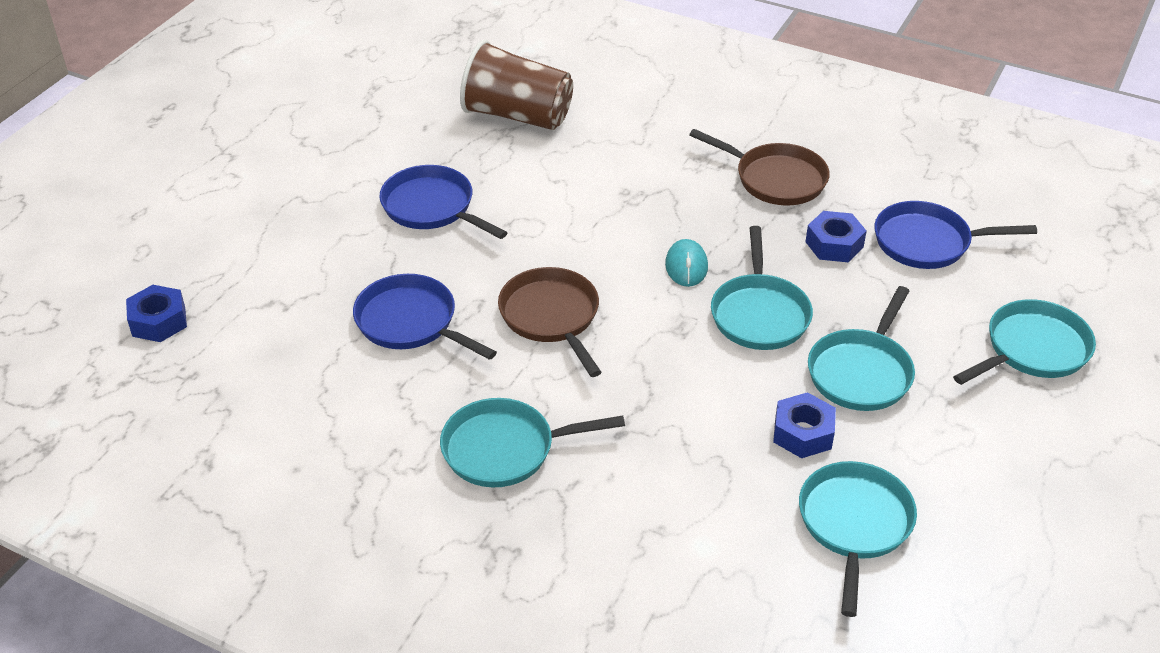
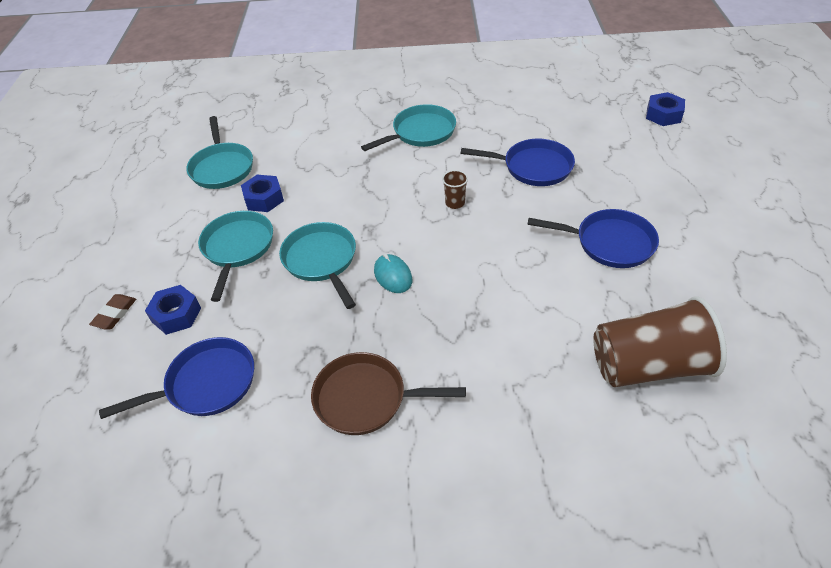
camera: 155 degrees right, 5 degrees up
(551, 317) = (455, 203): brown pan -> brown cup
(834, 244) = (287, 345): blue nut -> blue nut (176, 315)
(1032, 349) = (115, 314): turquoise pan -> brown eraser

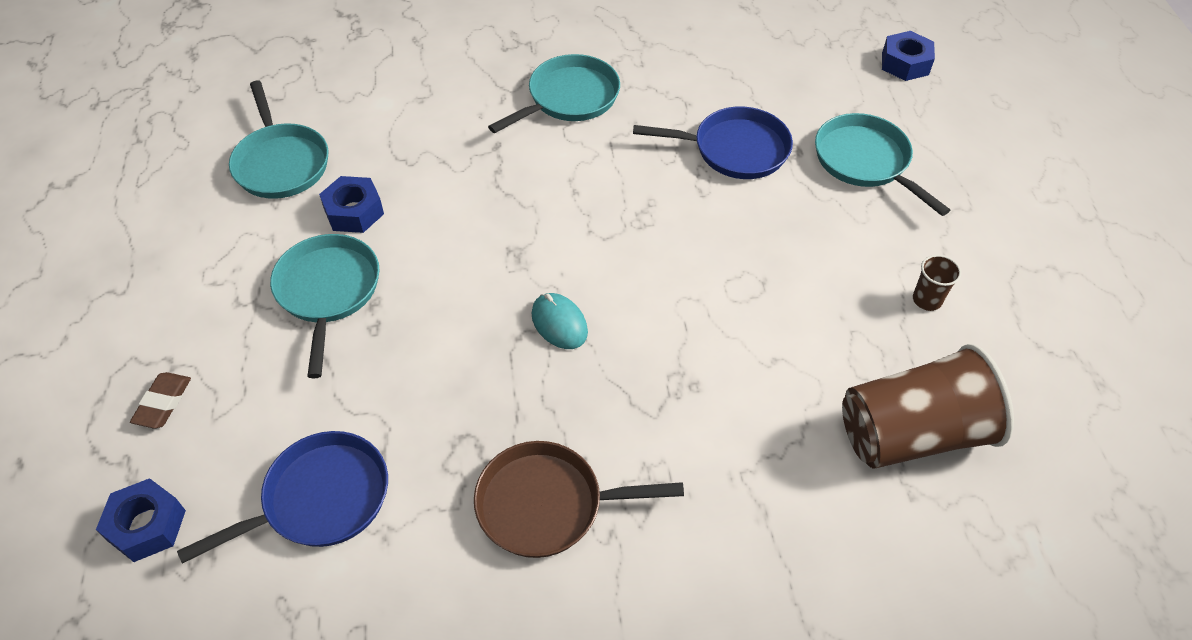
camera: 10 degrees left, 5 degrees up
(176, 315) = (256, 399): blue nut -> blue nut (147, 526)
(321, 261) = (454, 305): turquoise pan -> turquoise pan (865, 162)
(455, 203) = (632, 209): brown cup -> brown cup (927, 300)
(609, 243) = (847, 261): blue pan -> none

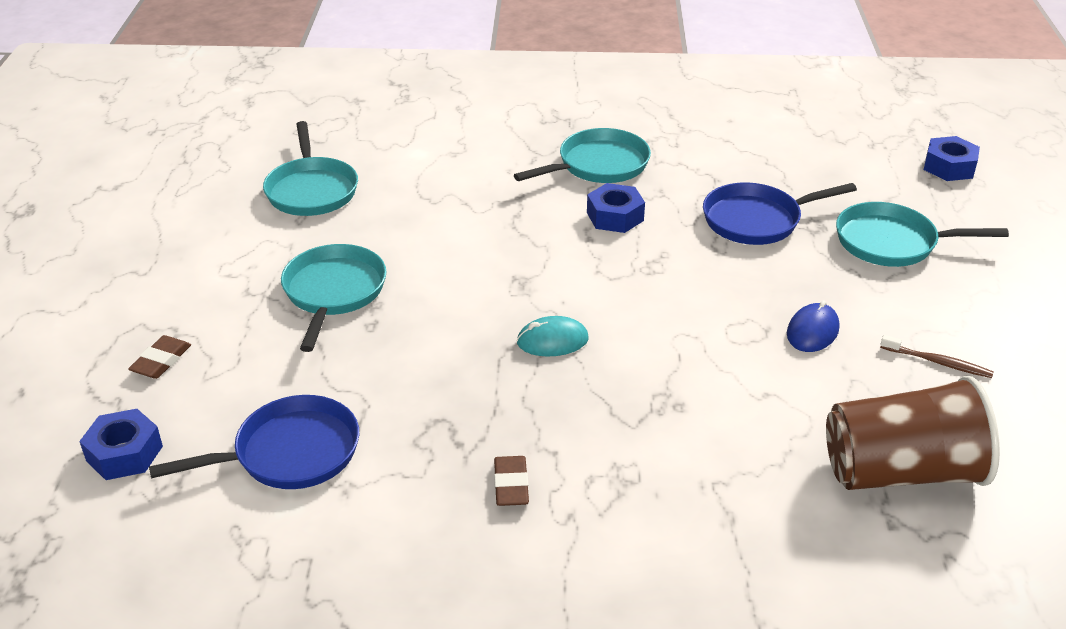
camera: 10 degrees right, 15 degrees down
(354, 212) = (372, 234): blue nut -> blue nut (615, 216)
(548, 505) = (511, 485): brown pan -> brown eraser
(559, 323) = (552, 341): turquoise mouse -> turquoise mouse turned 75 degrees counterclockwise
(734, 149) = (757, 220): blue pan -> blue pan turned 150 degrees clockwise
(807, 278) = (812, 331): none -> blue mouse
(865, 162) = (892, 243): turquoise pan -> turquoise pan turned 60 degrees counterclockwise
(927, 300) = (937, 362): brown cup -> brown toothbrush

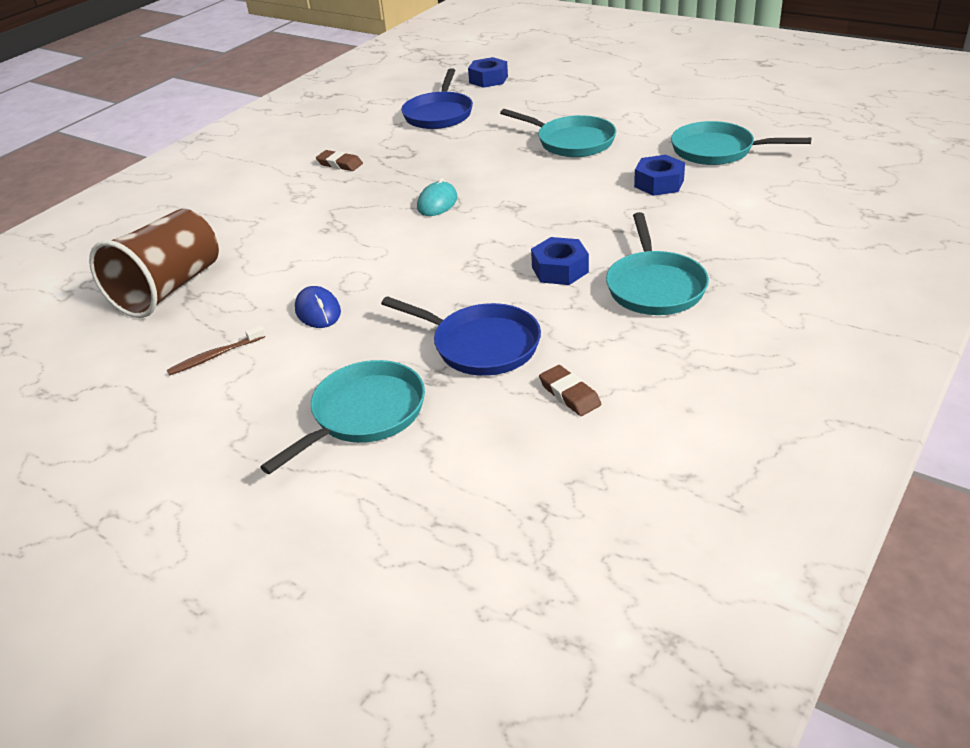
camera: 125 degrees right, 0 degrees up
(161, 361) = (555, 91): brown eraser -> brown eraser (569, 394)
(757, 220) = (480, 345): blue pan -> blue pan turned 105 degrees clockwise
(949, 167) = (438, 551): blue nut -> blue nut (659, 183)

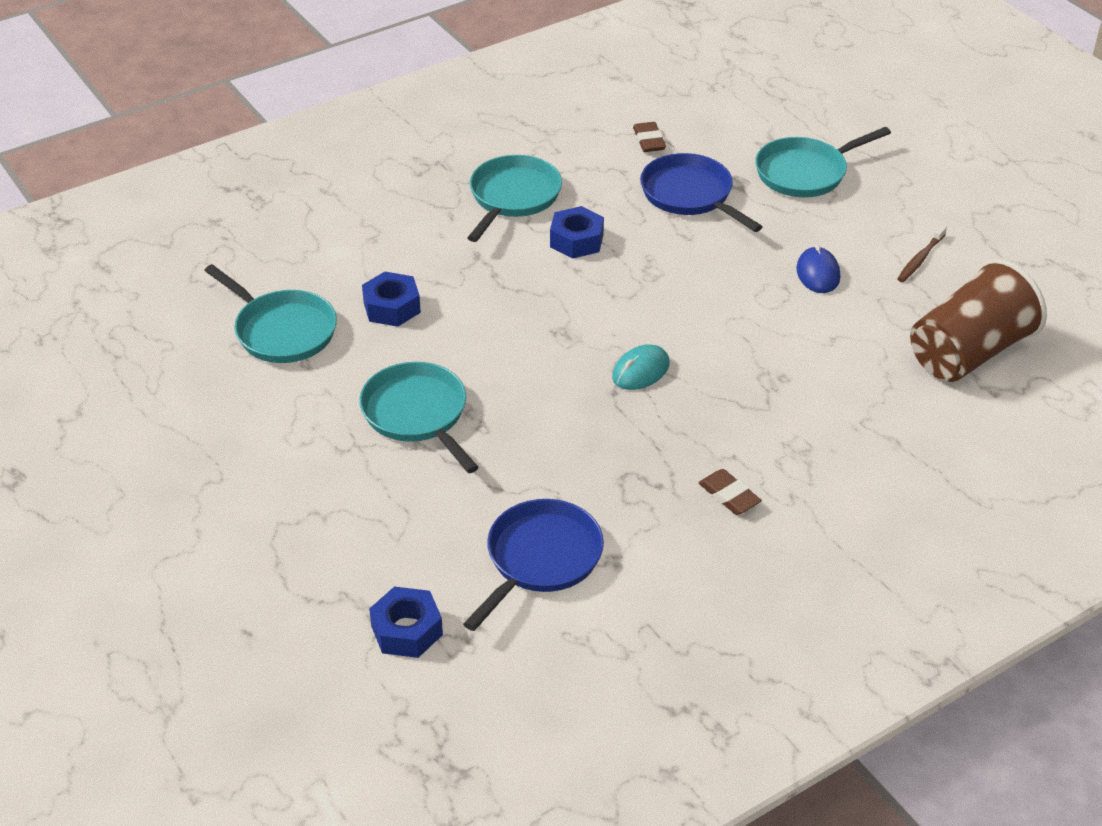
camera: 160 degrees left, 5 degrees up
(215, 356) = (920, 259): brown toothbrush -> brown toothbrush turned 135 degrees clockwise

